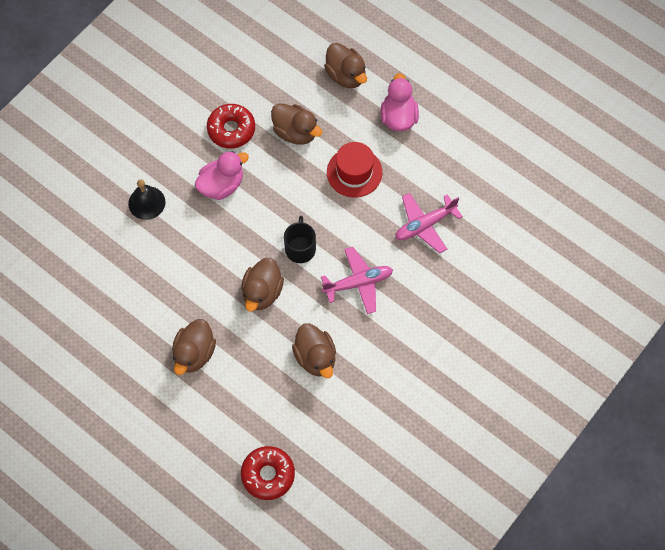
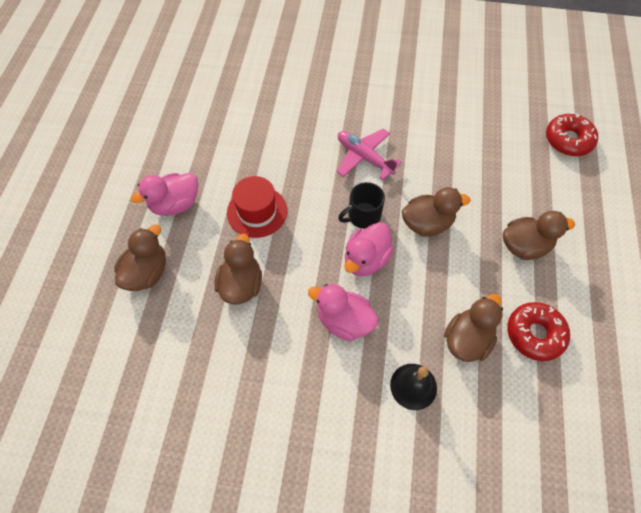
camera: 120 degrees left, 5 degrees down
(231, 129) = (273, 350): red donut -> red donut (534, 334)
(260, 228) = (366, 260): none -> pink duck
(315, 357) = (451, 155): brown duck -> brown duck (467, 339)
(425, 225) = (277, 136): pink plane -> none

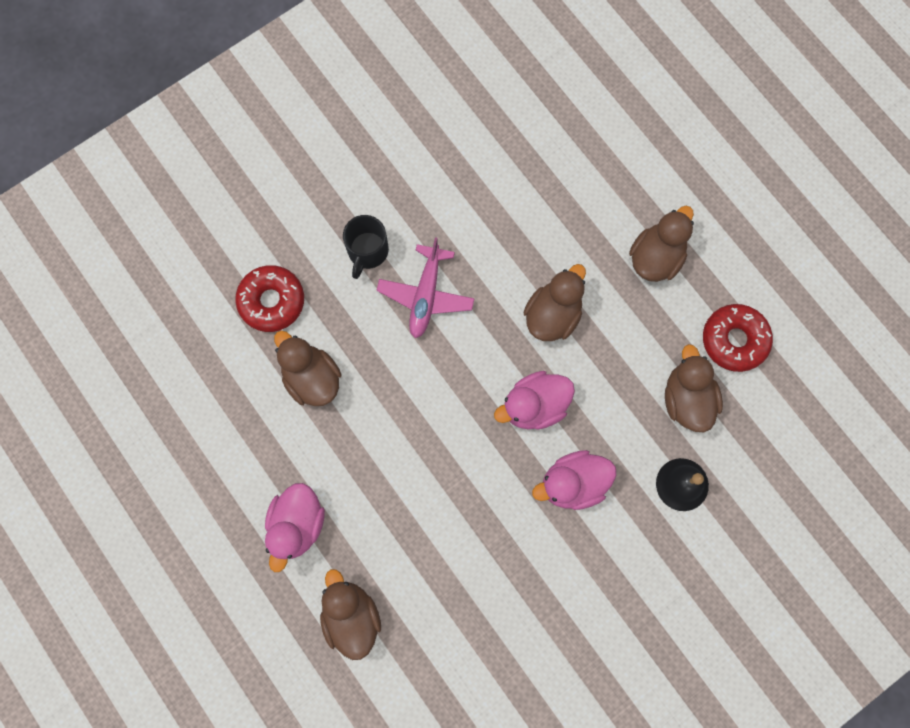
camera: 45 degrees left, 15 degrees up
(241, 284) = (450, 540): brown duck -> brown duck (312, 378)
(257, 211) = (385, 454): red hat -> none
(363, 216) = (488, 363): black mug -> black mug (367, 251)
(364, 157) = (426, 295): pink plane -> pink plane turned 75 degrees counterclockwise
(366, 260) = (534, 406): pink duck -> pink duck turned 75 degrees clockwise
(568, 140) = (596, 94): red donut -> red donut (272, 301)

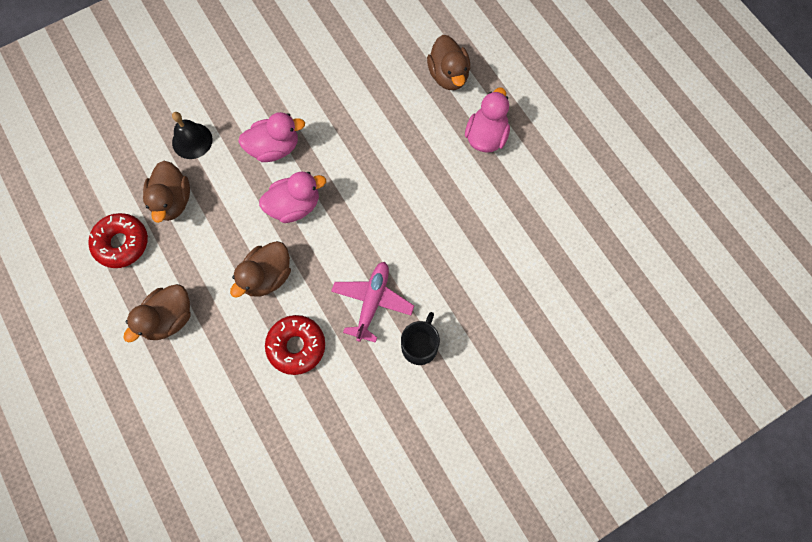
camera: 175 degrees left, 5 degrees down
(272, 301) = (505, 308): red donut -> red donut (296, 346)
(312, 378) = (472, 242): brown duck -> none

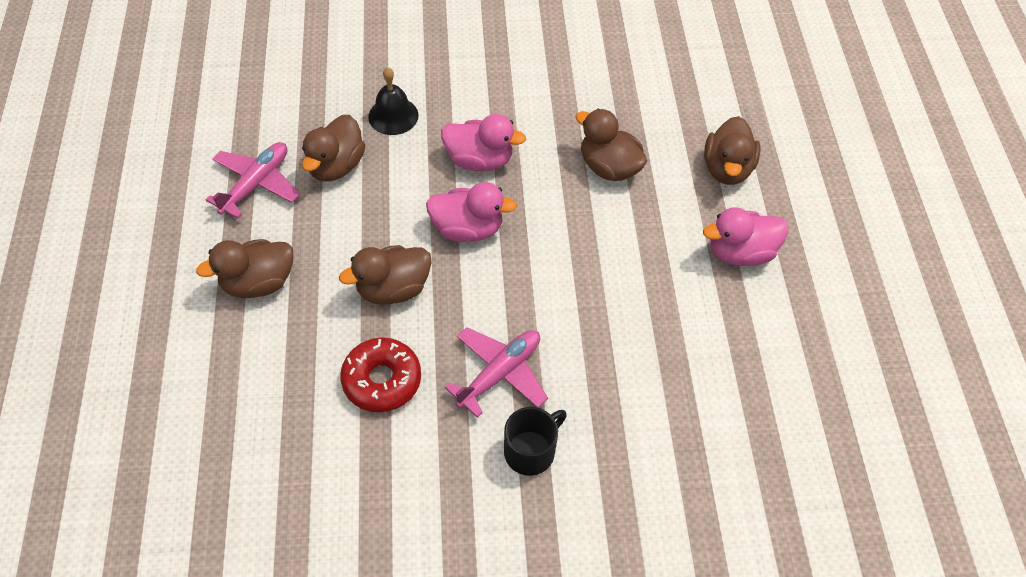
camera: 25 degrees right, 15 degrees down
(122, 243) = (256, 184): red donut -> pink plane
(368, 111) = (609, 167): none -> brown duck
(486, 136) = (740, 252): pink duck -> pink duck turned 150 degrees counterclockwise

